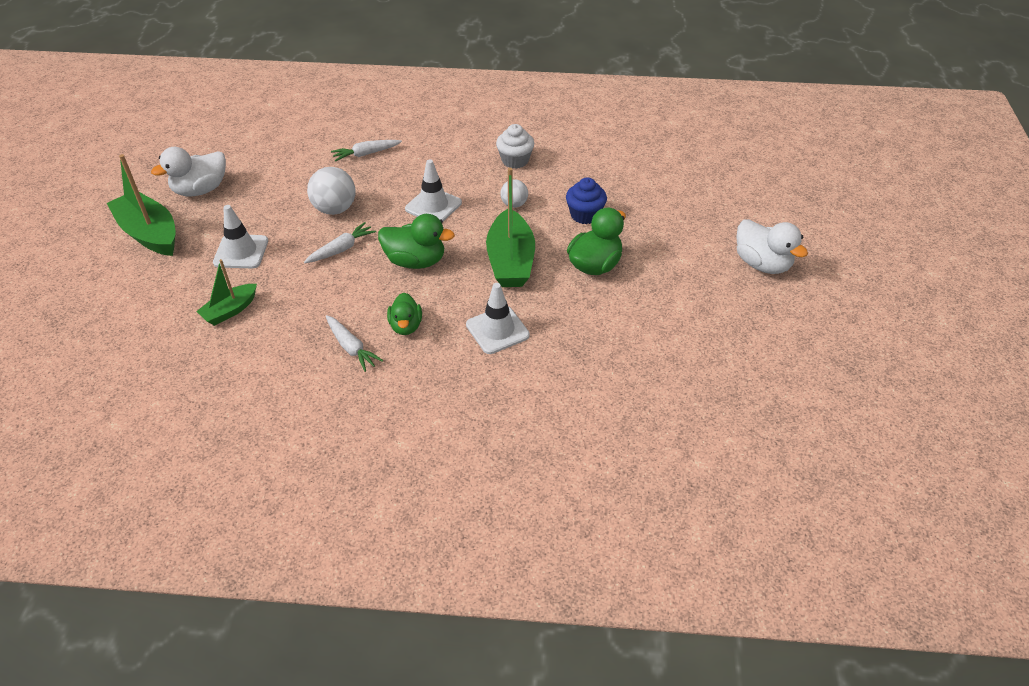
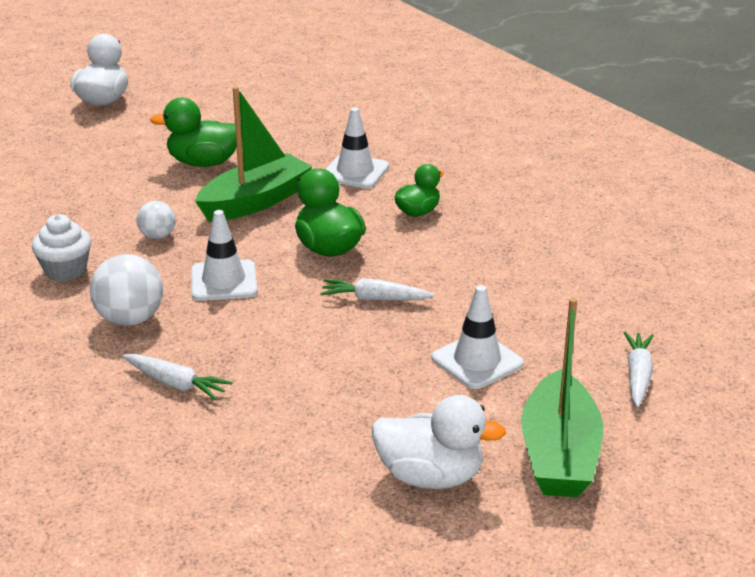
camera: 130 degrees left, 15 degrees down
(230, 310) = (555, 311): green boat -> none
(335, 209) = (317, 342): white ball -> white ball (130, 319)
(351, 347) = (483, 224): white carrot -> white carrot (637, 375)
(585, 215) = (127, 193): blue cupcake -> none

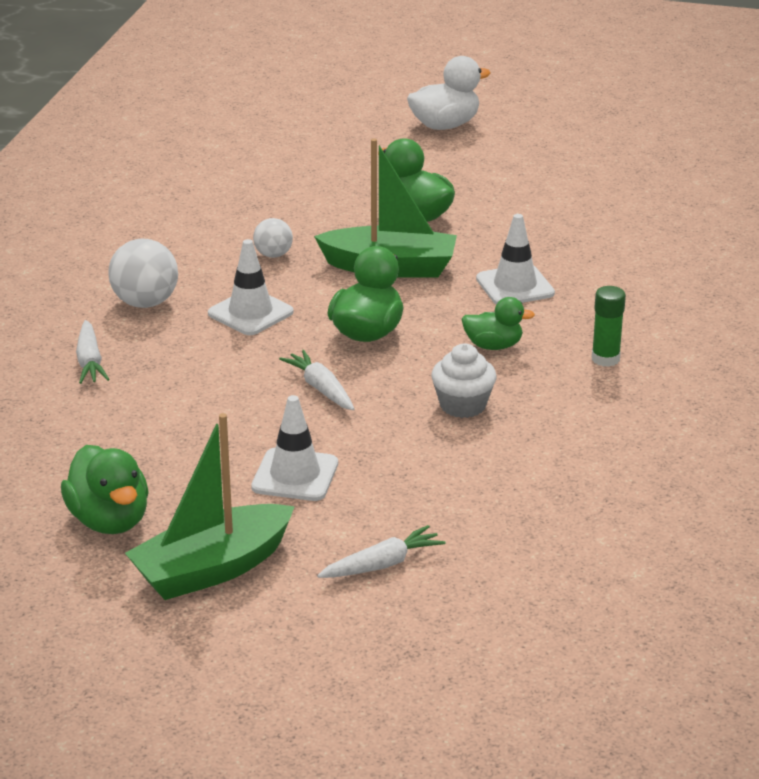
camera: 50 degrees right, 0 degrees up
(65, 270) = (172, 245): white cupcake -> white cupcake (463, 405)
(430, 476) = (109, 520): white duck -> green duck
(491, 184) = (605, 359): none -> green glue stick

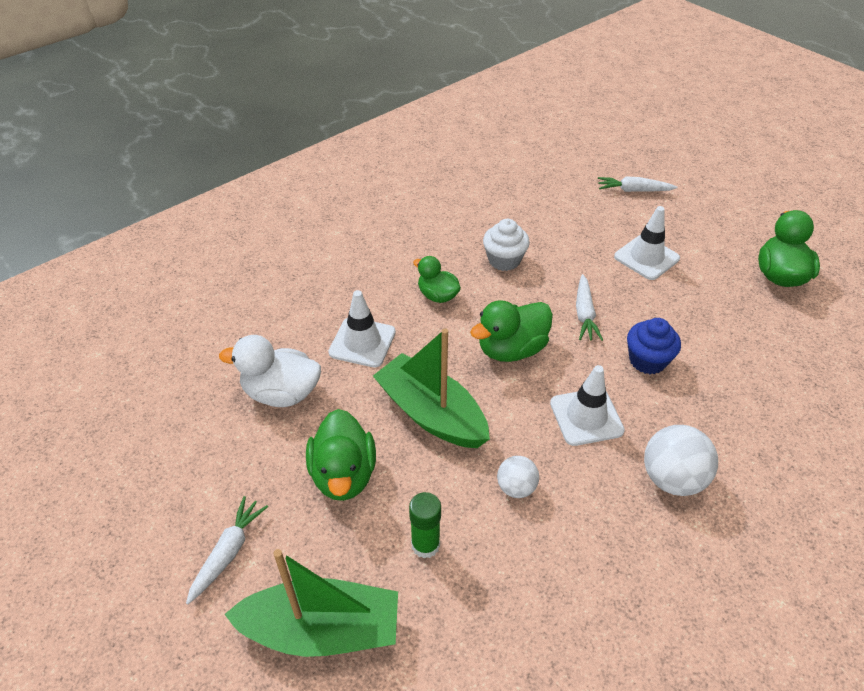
camera: 145 degrees left, 15 degrees up
(90, 361) = (750, 425): white carrot -> white carrot (228, 552)
(212, 569) = (728, 223): green boat -> green boat (322, 630)
(222, 374) = (647, 360): none -> blue cupcake
(445, 125) = (140, 639): white duck -> white duck (281, 393)
(605, 359) = (382, 253): green glue stick -> green glue stick (425, 545)

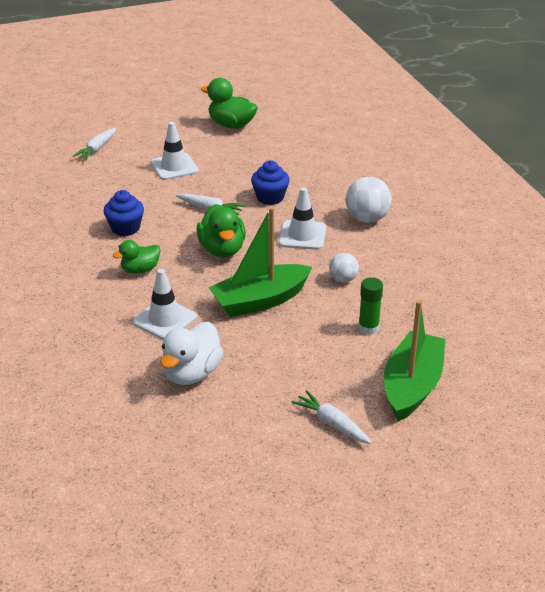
camera: 70 degrees left, 10 degrees down
(343, 474) = (292, 354): green duck -> none
(504, 260) = (125, 228): white cupcake -> blue cupcake

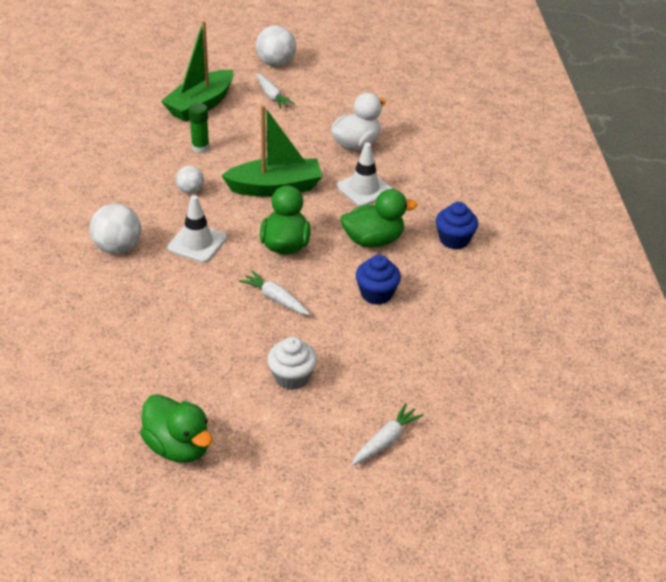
camera: 165 degrees left, 5 degrees up
(140, 270) = (373, 240): green duck -> green duck, size x1.55
(174, 167) = (292, 377): white traffic cone -> white cupcake
(270, 197) = (201, 299): blue cupcake -> blue cupcake (454, 240)
(362, 489) = (276, 63): none -> white ball

